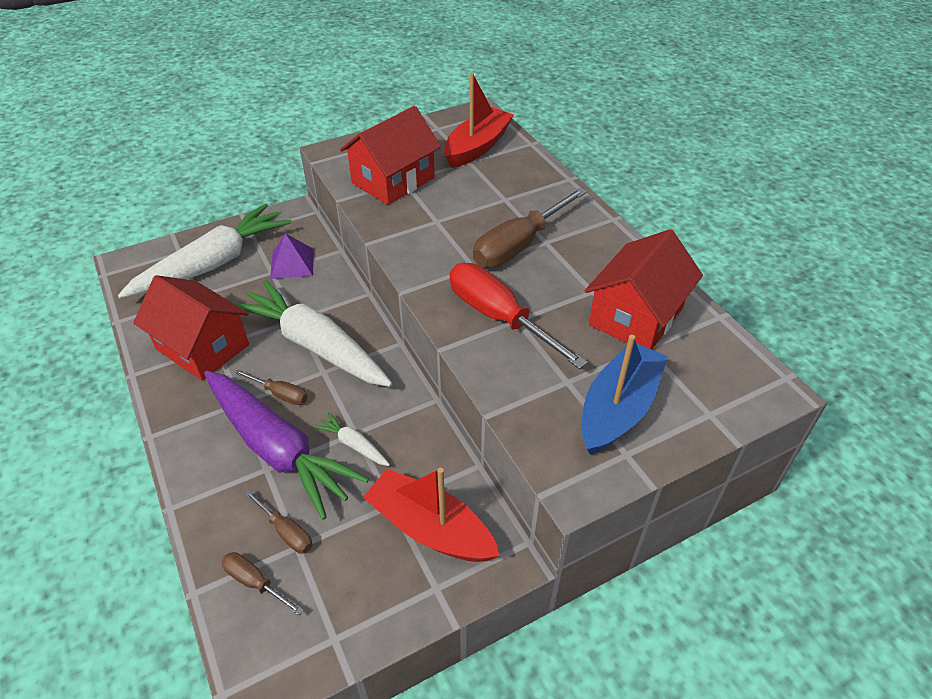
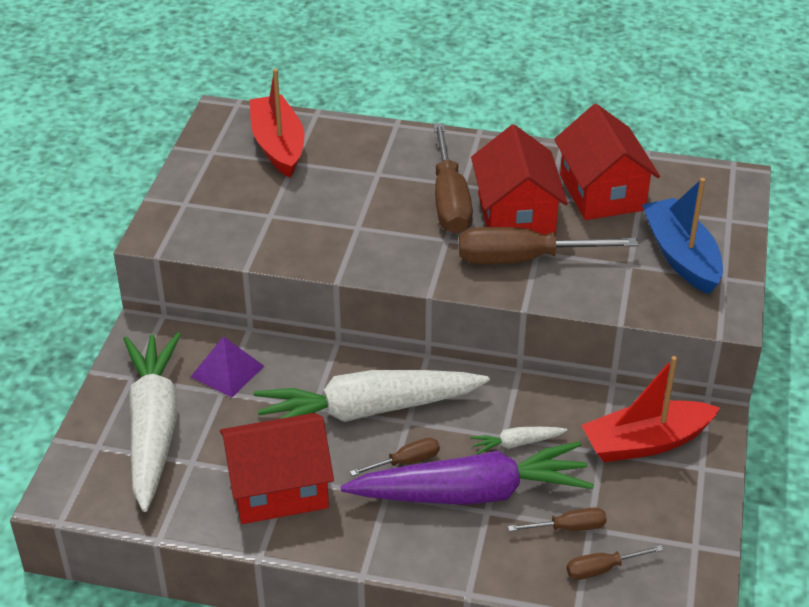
camera: 50 degrees left, 5 degrees down
(393, 180) = (261, 221): red house -> red house (516, 215)
(499, 317) = (524, 259): red screwdriver -> brown screwdriver

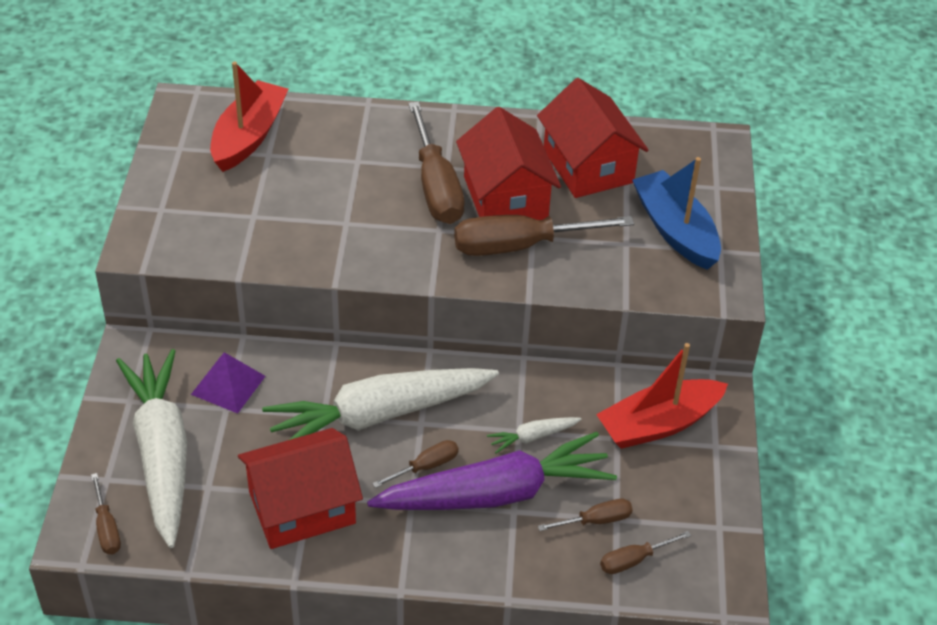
camera: 10 degrees left, 5 degrees up
(89, 490) = (106, 527): none -> brown screwdriver
(278, 146) = (248, 136): red boat -> red boat turned 45 degrees clockwise

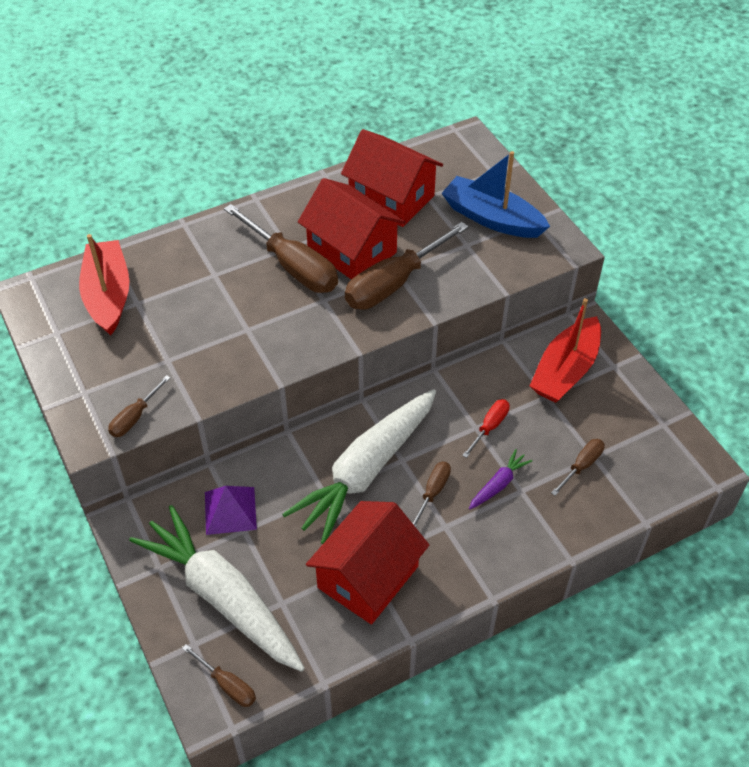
camera: 30 degrees left, 5 degrees up
(496, 493) = (498, 484): purple carrot -> purple carrot, size x0.41
(532, 437) = (489, 427): white carrot -> red screwdriver
(634, 560) = (629, 480): brown screwdriver -> brown screwdriver (135, 417)

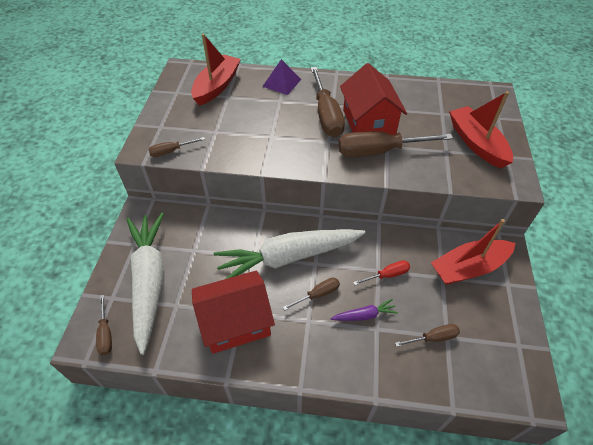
camera: 35 degrees right, 0 degrees up
(230, 510) = (196, 235): purple pyramid -> purple pyramid (282, 83)
(391, 198) = (418, 105): red house -> none
(492, 218) = (476, 143): blue boat -> red boat

